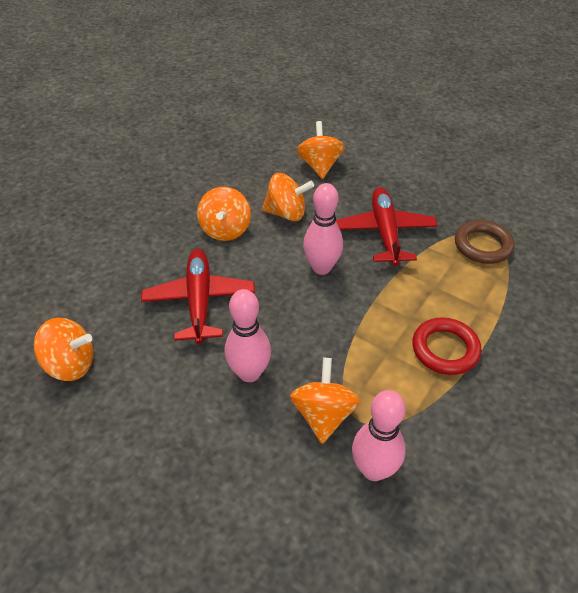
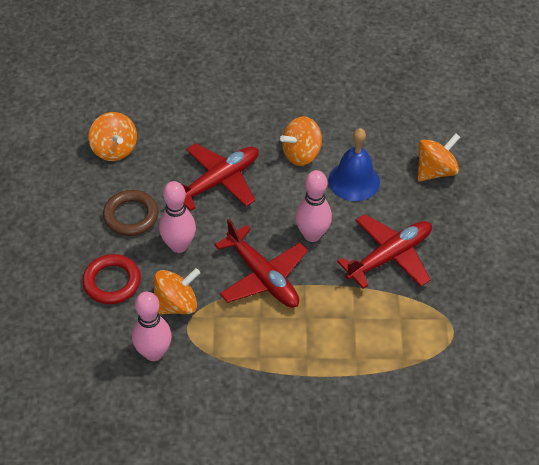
camera: 55 degrees right, 5 degrees up
(286, 213) = (354, 181): orange spinning top -> blue bell
(341, 326) = (262, 276): none -> red plane
(445, 349) = (291, 351): red ring -> red ring (112, 282)
(482, 245) = (434, 332): brown ring -> brown ring (131, 216)

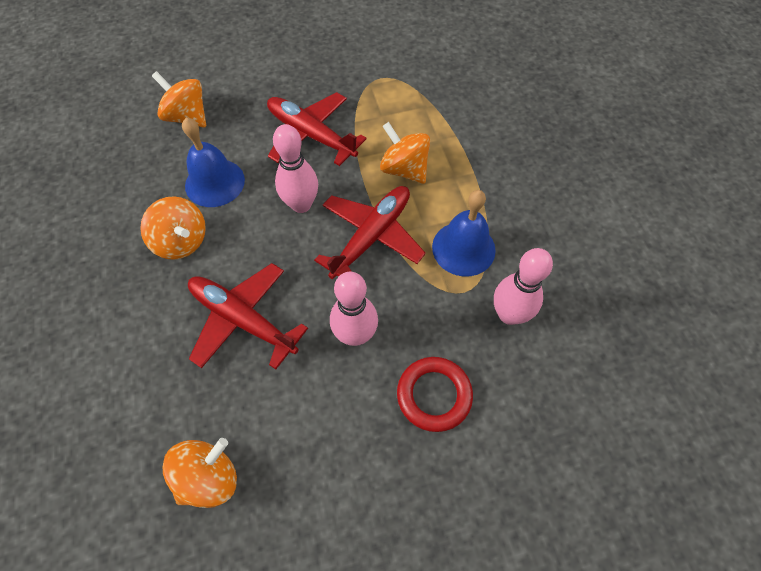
camera: 105 degrees left, 10 degrees up
(131, 216) = (324, 409): brown ring -> none
(176, 304) = (439, 312): orange spinning top -> orange spinning top (404, 169)
(227, 340) = (463, 248): none -> blue bell

